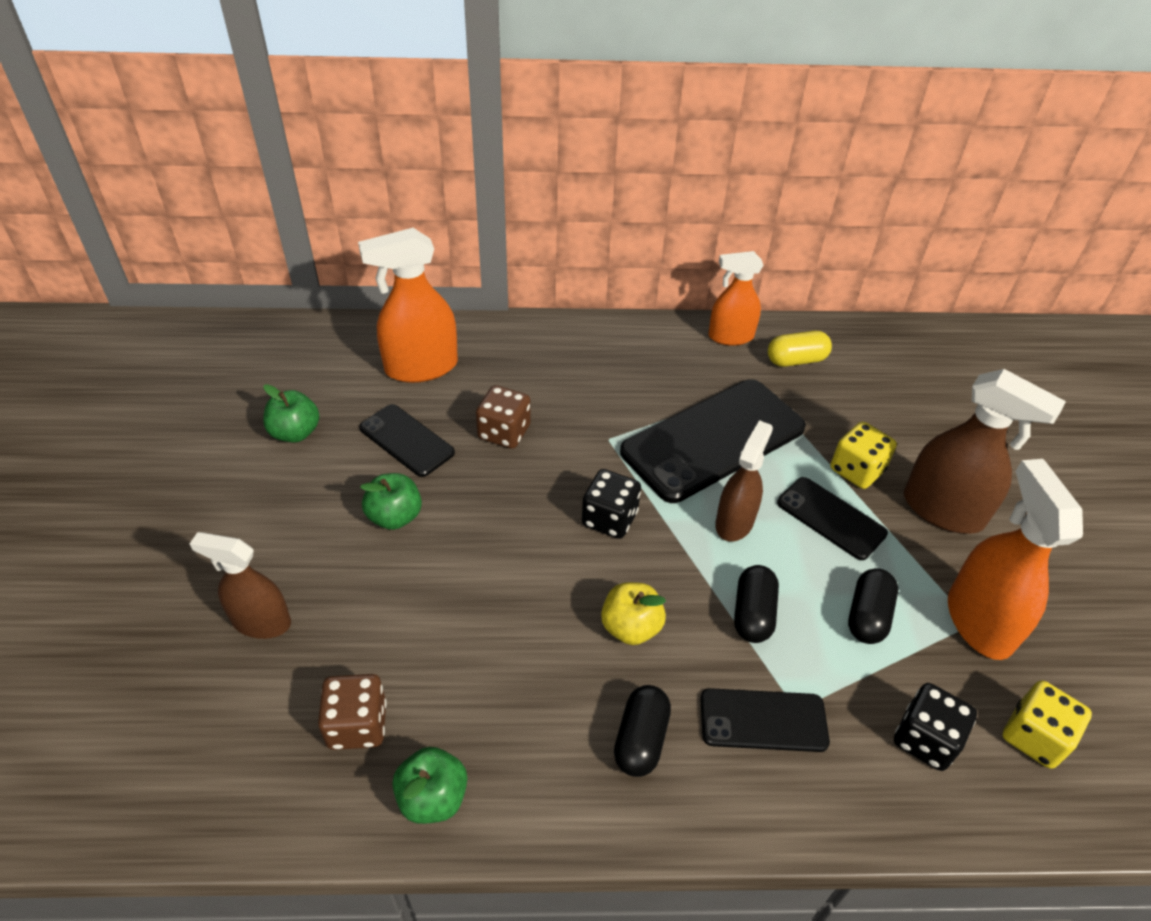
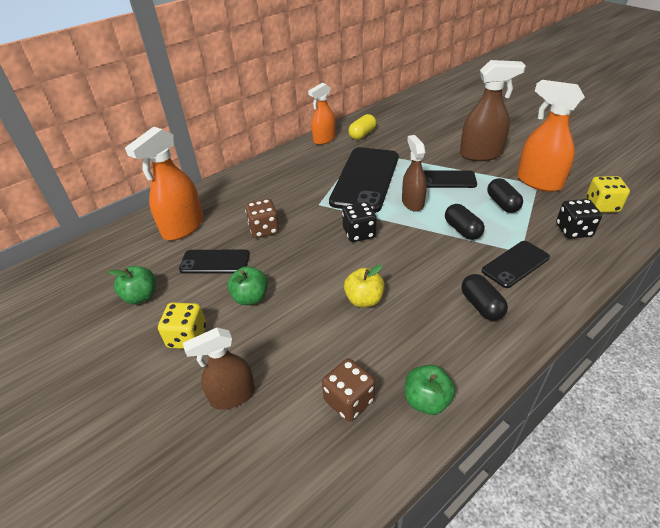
camera: 35 degrees left, 5 degrees down
(631, 627) = (422, 267): yellow apple -> yellow apple (364, 300)
(856, 470) = (434, 158): yellow dice -> yellow dice (187, 337)

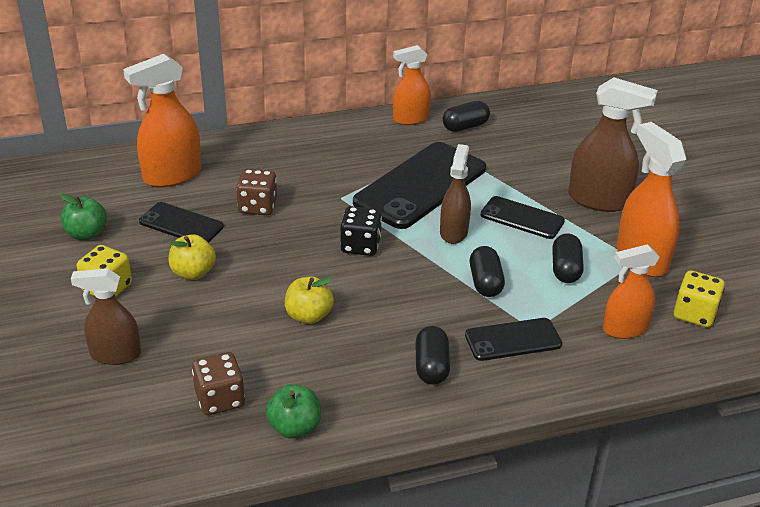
camera: 20 degrees right, 5 degrees down
(250, 297) = (193, 273): green apple -> yellow apple
(362, 134) = (465, 127): yellow capsule -> black capsule
(573, 230) = (624, 329): black dice -> orange spray bottle

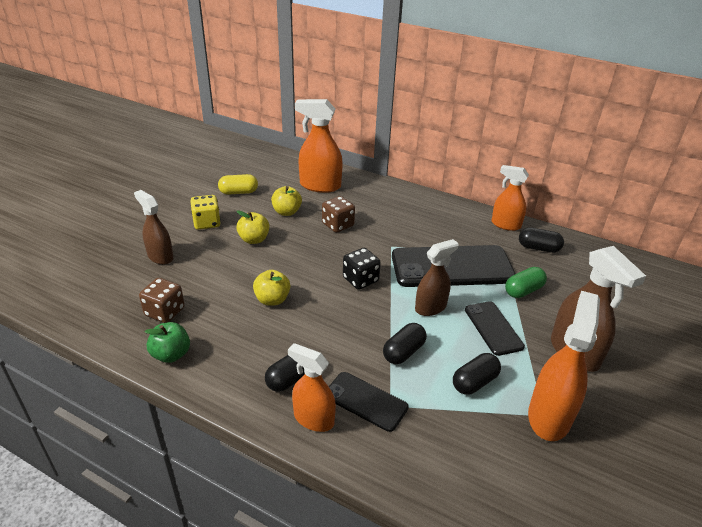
camera: 45 degrees right, 0 degrees up
(86, 234) = (238, 192): green apple -> yellow capsule
(181, 224) = (287, 212): black phone -> yellow apple
(502, 172) = (523, 291): none -> green capsule
(624, 329) = (458, 456): orange spray bottle -> orange spray bottle (313, 419)
(694, 314) = (535, 490): yellow dice -> none

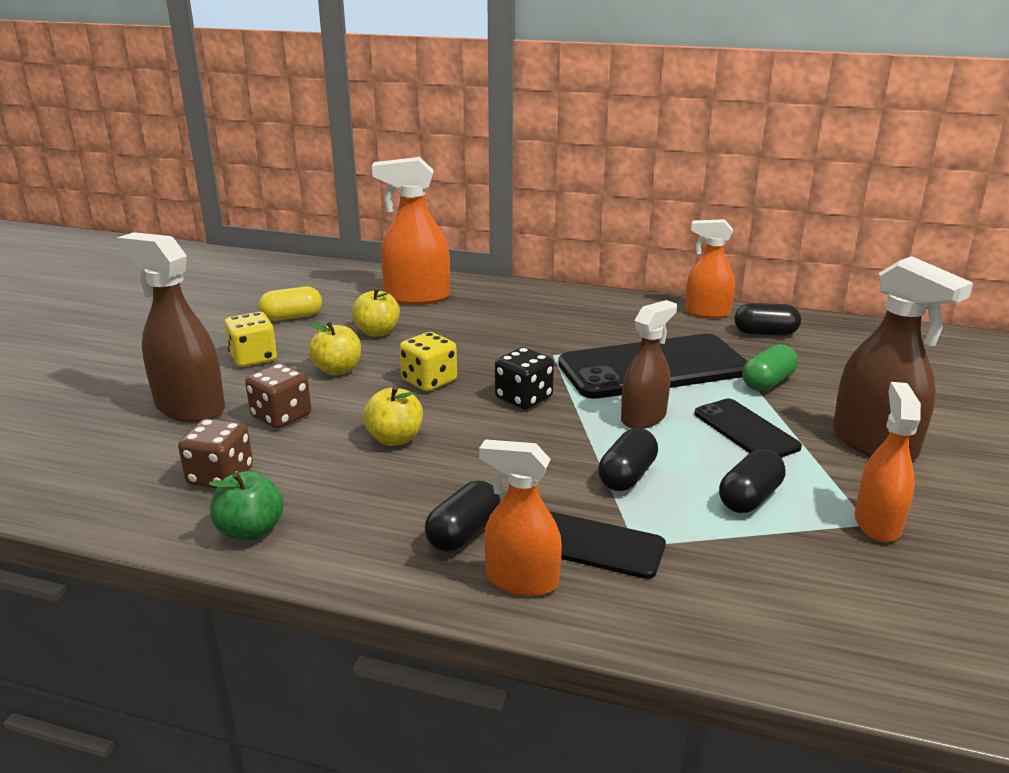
camera: 10 degrees left, 10 degrees down
(160, 256) = (189, 407): brown spray bottle -> brown spray bottle, size x1.51
(306, 257) = (429, 381): none -> yellow dice
(338, 225) = (462, 339): brown dice -> brown dice (281, 416)
(549, 416) = (877, 523): orange spray bottle -> orange spray bottle, size x0.66

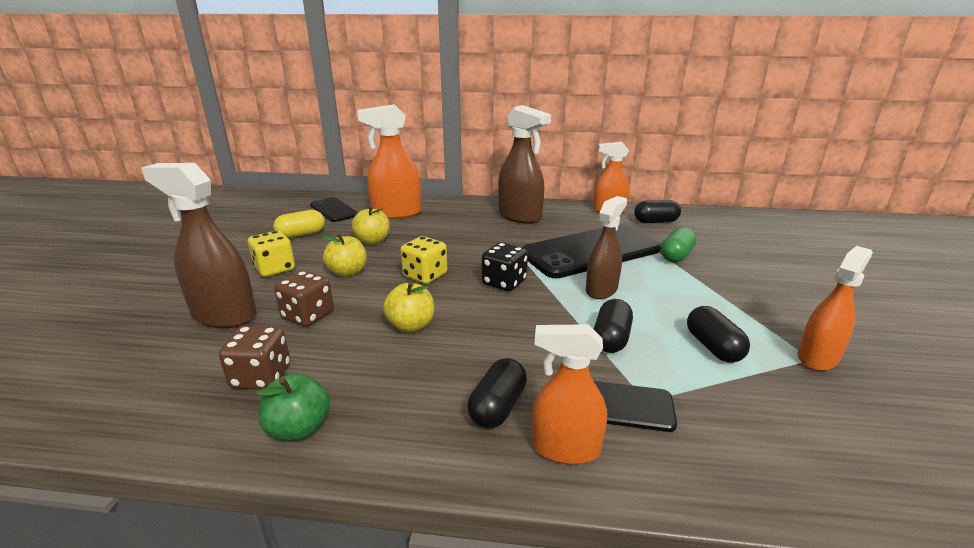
camera: 10 degrees left, 0 degrees up
(746, 430) = (680, 292): black phone -> black phone (334, 210)
(749, 498) = (713, 347): black capsule -> black capsule turned 45 degrees counterclockwise
(874, 444) = (776, 294): brown spray bottle -> brown spray bottle (520, 216)
(877, 523) = (817, 358): orange spray bottle -> orange spray bottle turned 45 degrees clockwise

